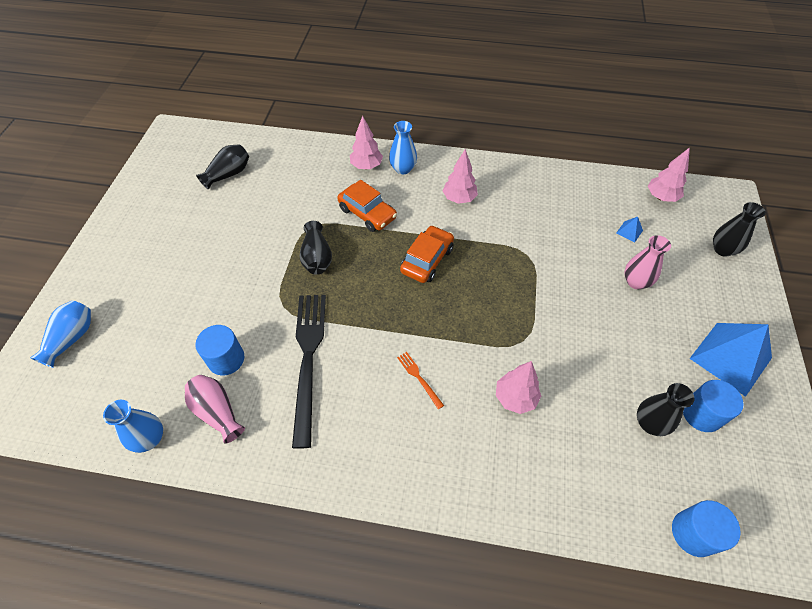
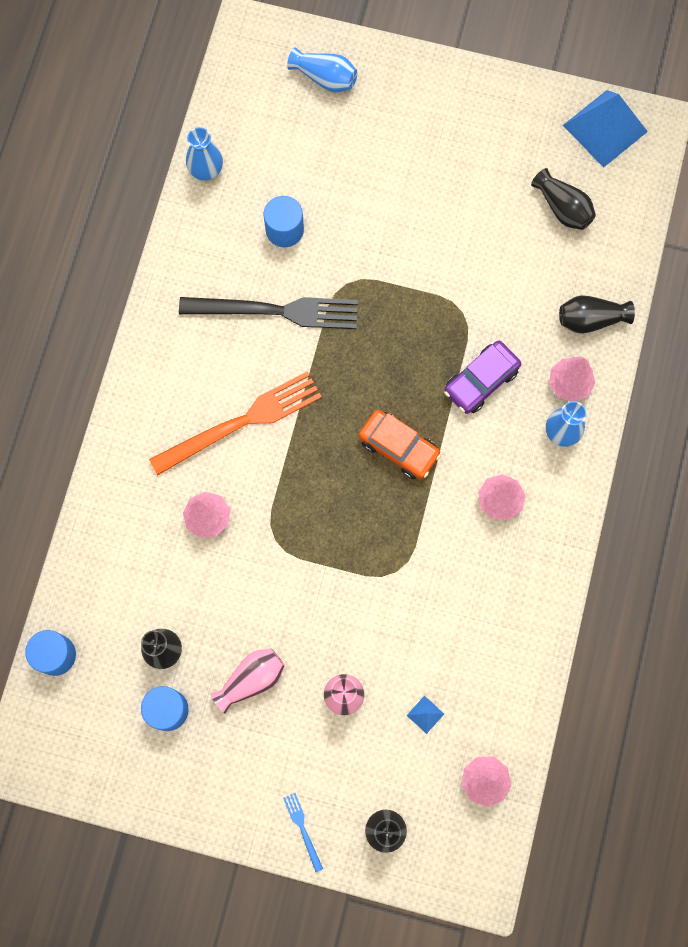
camera: 95 degrees right, 20 degrees up
(217, 412) = (226, 227): pink vase -> pink vase (251, 680)
(317, 257) = (413, 319): black vase -> black vase (590, 319)
(367, 213) = (481, 381): orange car -> purple car
(419, 378) = (242, 422): orange fork -> orange fork, size x2.46
(730, 358) = (228, 770): blue pyramid -> blue pyramid (605, 128)
(749, 301) = (302, 829): none -> blue fork

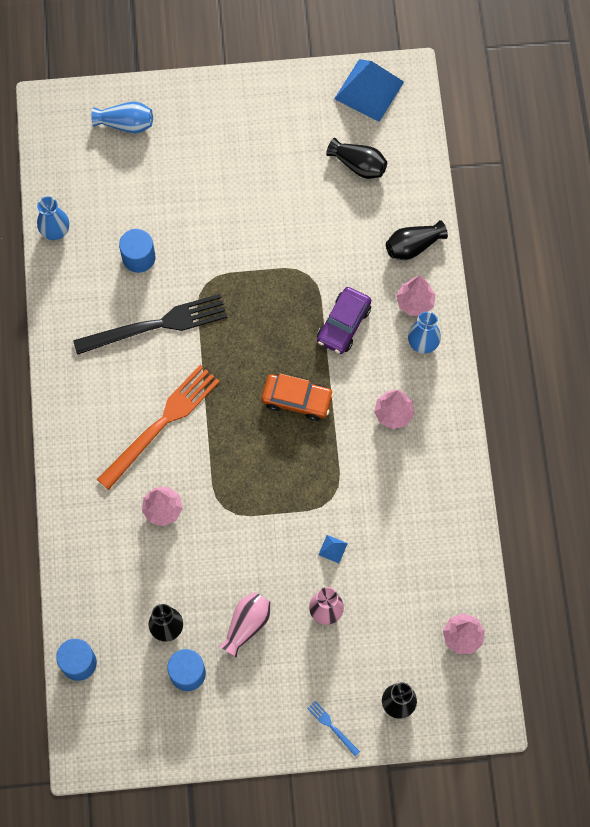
camera: 20 degrees left, 5 degrees down
(425, 714) = (396, 602): blue pyramid -> blue pyramid (333, 549)

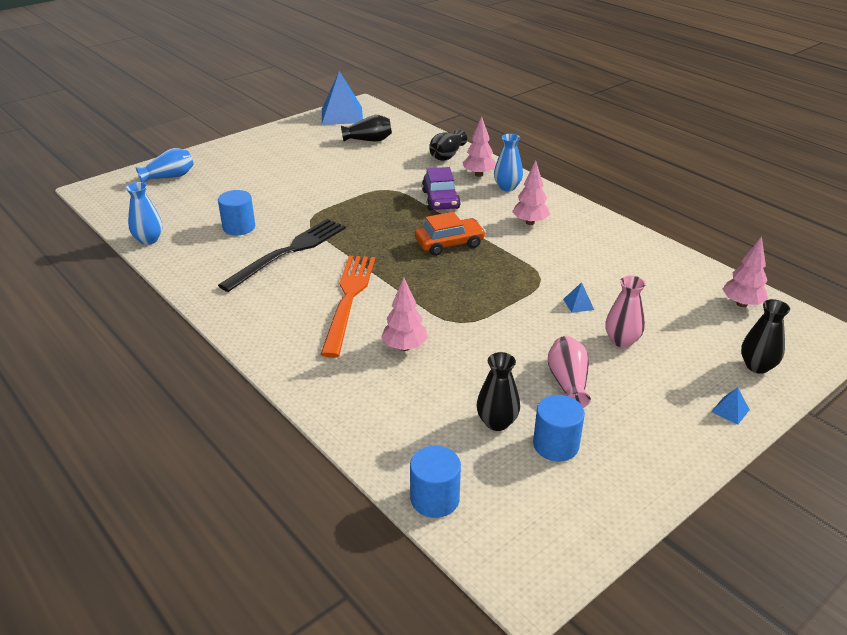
camera: 35 degrees left, 35 degrees down
(332, 727) = (730, 410): blue fork -> blue pyramid

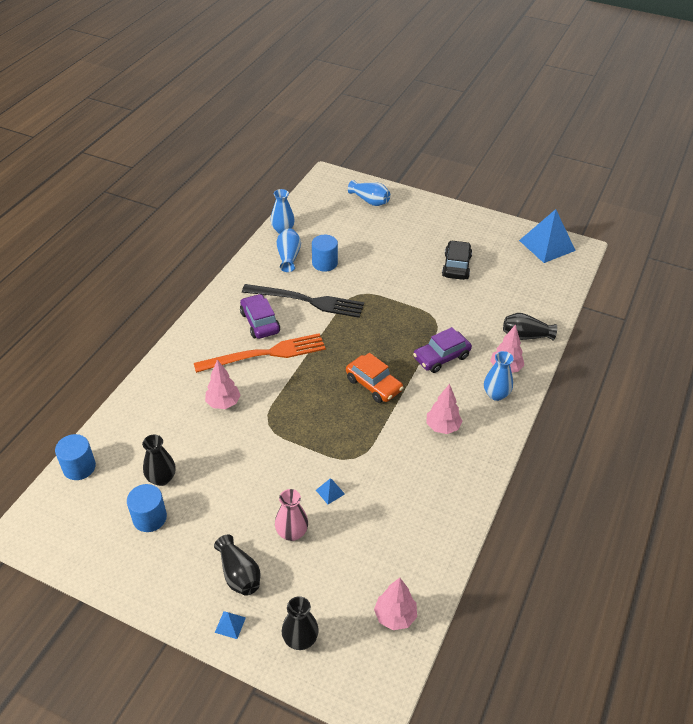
camera: 65 degrees right, 10 degrees up
(201, 247) = (288, 257): none -> blue vase
(292, 291) = (260, 322): none -> purple car
(324, 160) = (456, 266): none -> black car
(368, 140) = (513, 278): black vase -> black vase (239, 574)
(568, 383) = (222, 509): pink vase -> none

